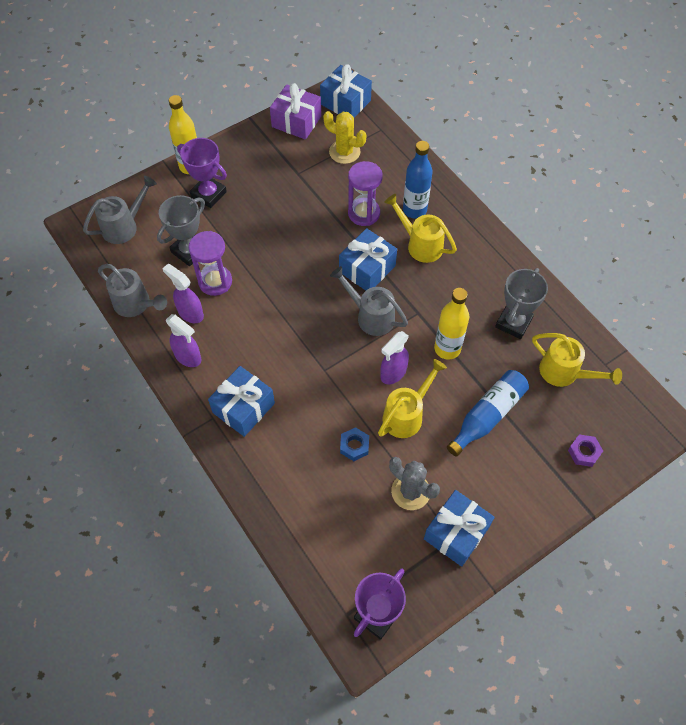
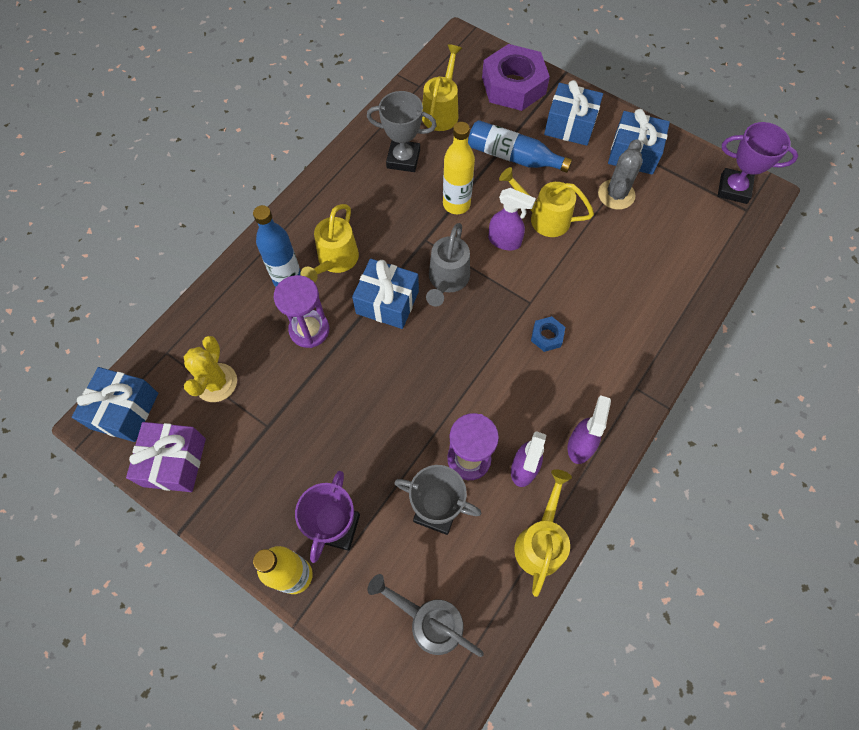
camera: 110 degrees left, 5 degrees up
(136, 304) = (541, 541): grey watering can -> yellow watering can
(243, 408) = (610, 362): blue gift -> blue gift (570, 125)
(354, 446) = (597, 250): blue nut -> blue nut (547, 336)
(584, 452) = (513, 85): purple nut -> purple nut, size x2.31

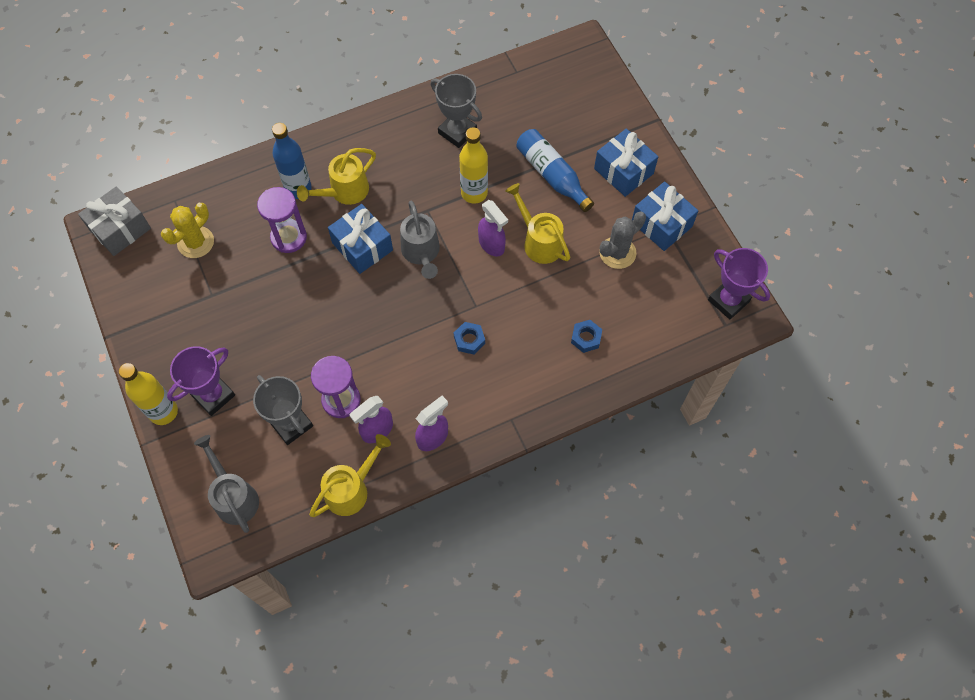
camera: 30 degrees right, 0 degrees up
(125, 411) = (120, 229): blue gift -> grey gift
(174, 462) = (132, 286): purple gift -> none
(442, 111) = (519, 104): yellow watering can -> none
(447, 280) = (421, 253): grey watering can -> grey watering can turned 60 degrees counterclockwise
(513, 85) = (600, 110): purple nut -> none
(645, 280) = (586, 338): none -> blue nut

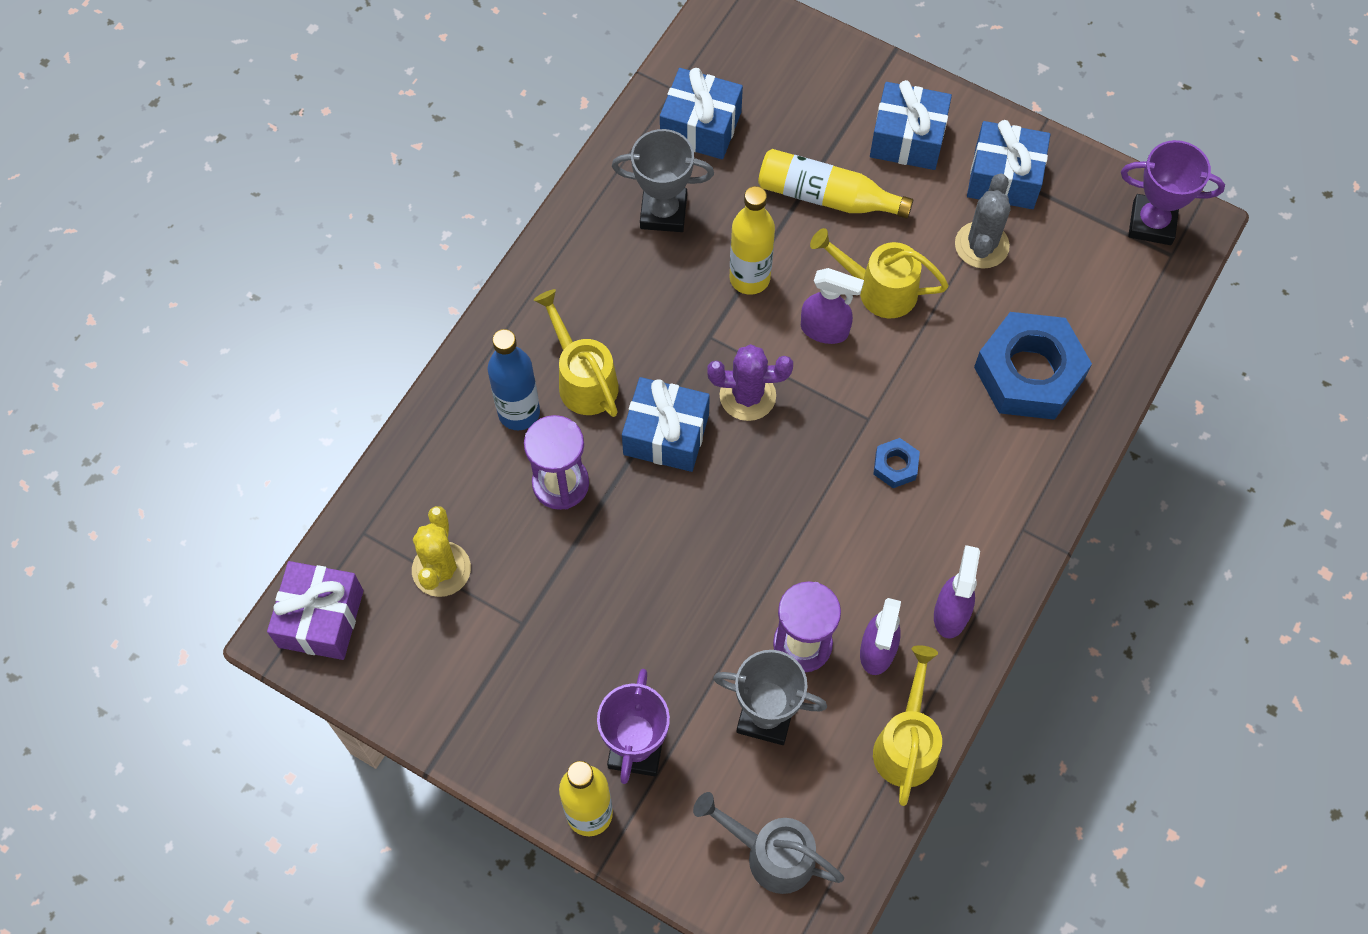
camera: 35 degrees left, 0 degrees up
(120, 229) = (321, 618): grey gift -> purple gift
(344, 192) = (583, 379): yellow watering can -> yellow watering can turned 135 degrees clockwise
(421, 253) = (747, 396): grey watering can -> purple cactus
(514, 99) = (700, 127): none -> blue gift
(552, 175) = (826, 196): blue bottle -> yellow bottle
(586, 338) = (1029, 373): blue nut -> blue nut, size x2.31

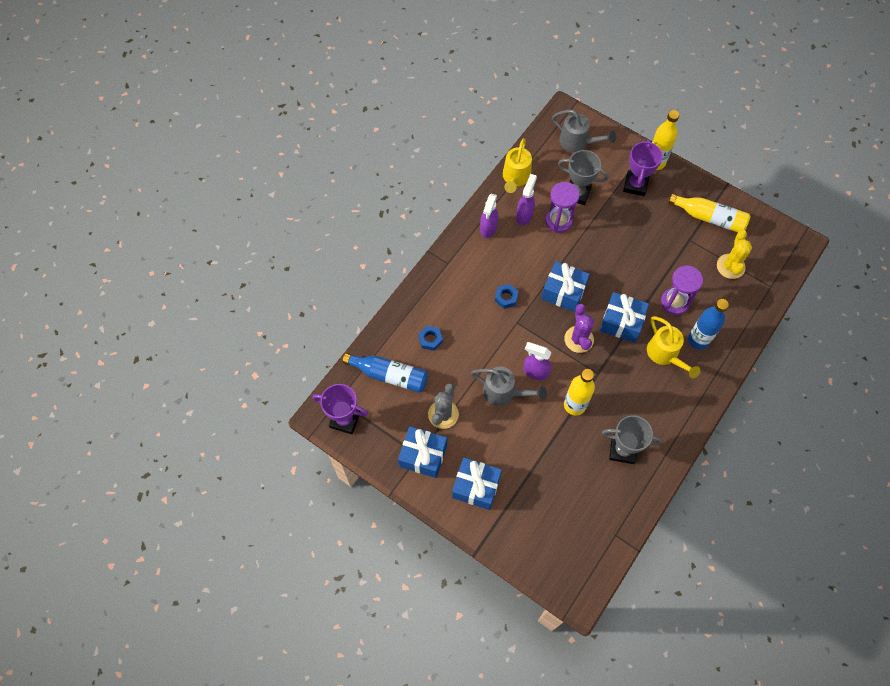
camera: 175 degrees left, 0 degrees up
(321, 618) = (785, 249): purple gift -> none
(700, 127) = (599, 506): blue gift -> blue gift (563, 292)
(747, 396) = (579, 339): purple cactus -> purple cactus turned 75 degrees clockwise
(826, 196) = (528, 452): yellow bottle -> yellow bottle (709, 218)
(878, 289) = (504, 392): yellow watering can -> grey watering can
(1029, 373) = (430, 339): blue nut -> blue nut, size x0.43
(1091, 303) = (389, 375): none -> blue bottle

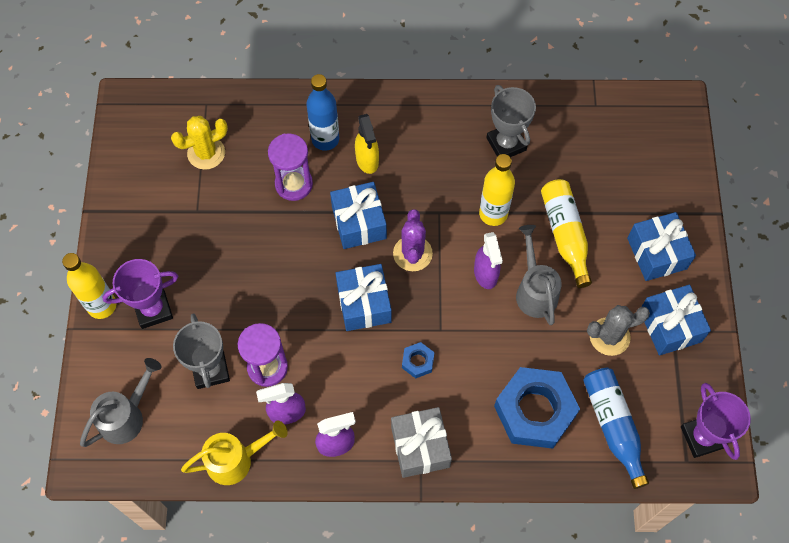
camera: 125 degrees left, 0 degrees up
(430, 339) = (535, 411): blue nut -> blue nut, size x2.31
(455, 267) = (420, 447): none -> grey gift
(578, 142) = (126, 416): grey watering can -> grey watering can turned 45 degrees clockwise
(579, 339) = (412, 253): purple cactus -> purple cactus turned 45 degrees counterclockwise
(665, 355) = (367, 160): yellow watering can -> yellow spray bottle
(709, 218) = (150, 205): yellow bottle -> yellow bottle (565, 234)

